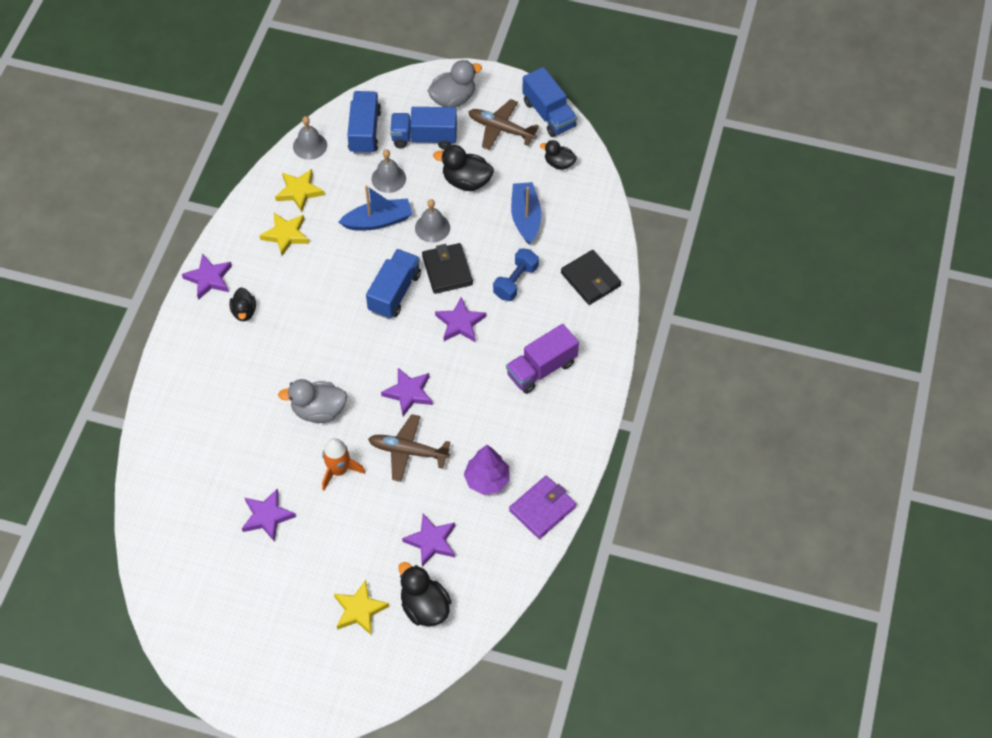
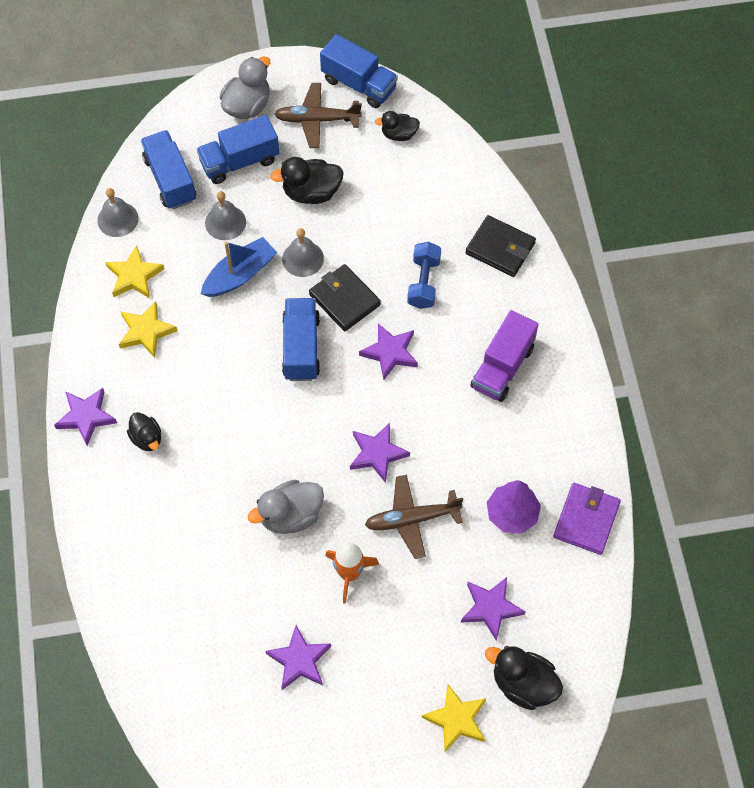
camera: 25 degrees left, 5 degrees up
(525, 217) = (396, 207): blue boat -> none

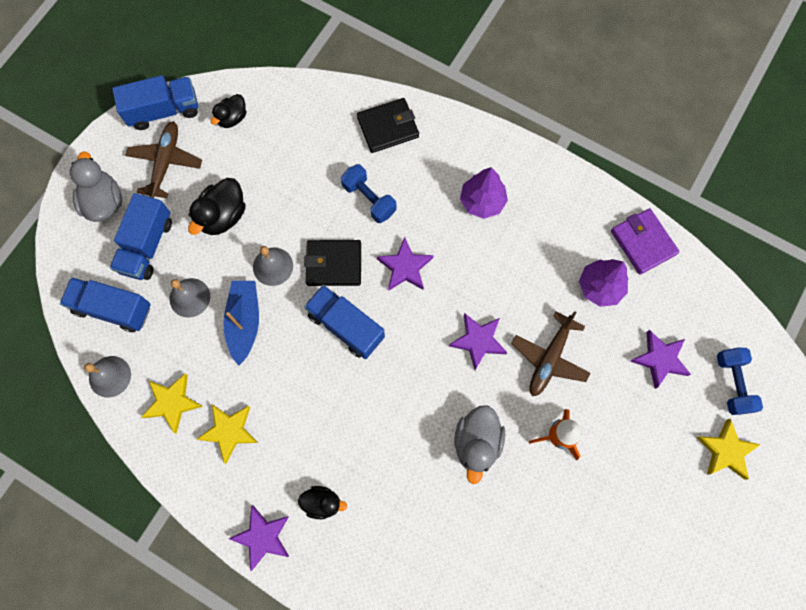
camera: 50 degrees left, 10 degrees up
(299, 660) = (597, 528): purple star -> none
(317, 120) = (165, 163): brown plane -> brown plane turned 150 degrees clockwise
(502, 367) = (482, 202): purple truck -> purple tree
(523, 684) = (732, 383): black duck -> blue dumbbell

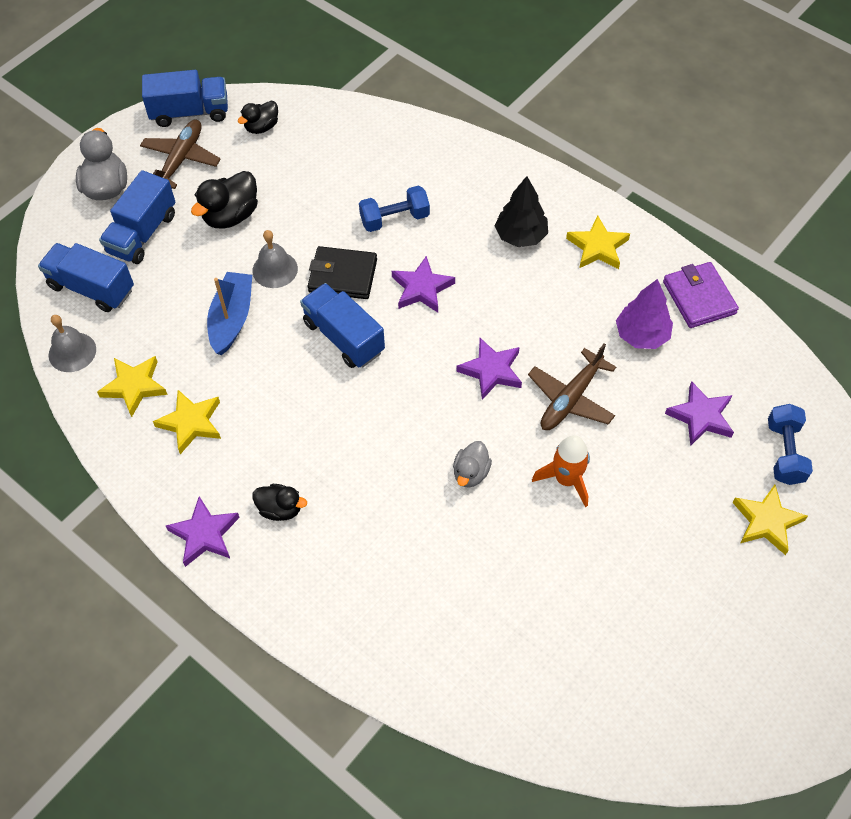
camera: 10 degrees right, 15 degrees down
(189, 297) = (177, 288): grey bell -> none
(369, 199) = (394, 219): blue dumbbell -> blue dumbbell turned 75 degrees counterclockwise
(388, 127) = (429, 154): black wallet -> none
(477, 443) = (471, 473): grey duck -> grey duck, size x0.63
(482, 202) = (521, 236): purple tree -> black tree
(550, 203) = (598, 247): none -> yellow star

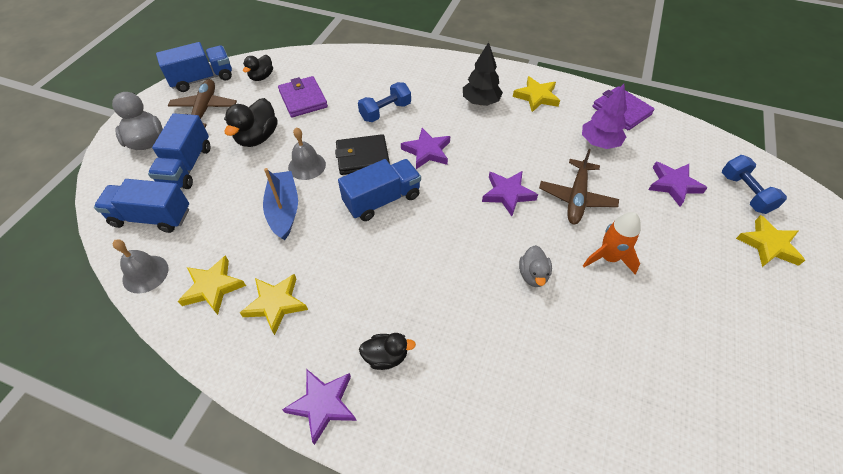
camera: 20 degrees left, 5 degrees down
(301, 174) = (303, 99): none -> purple wallet
(344, 337) = (382, 200): blue truck -> blue truck turned 120 degrees clockwise

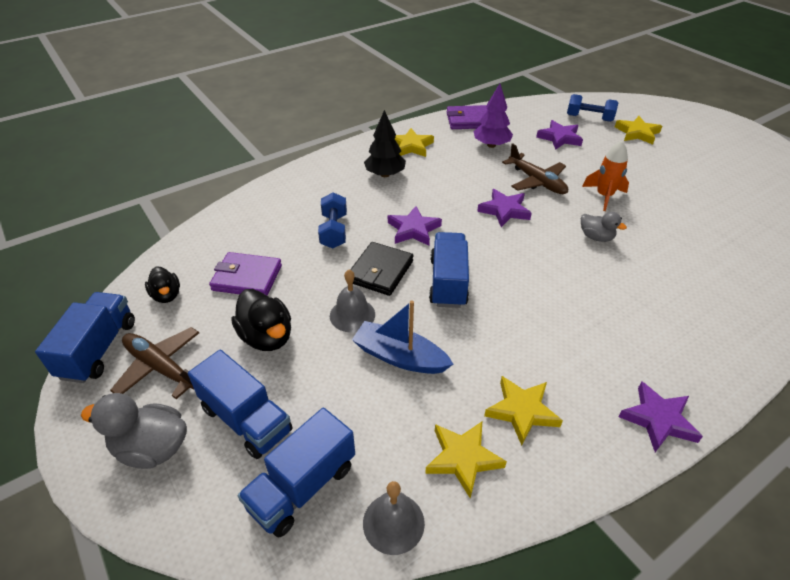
camera: 55 degrees left, 10 degrees down
(386, 356) = (628, 355): black duck -> none

